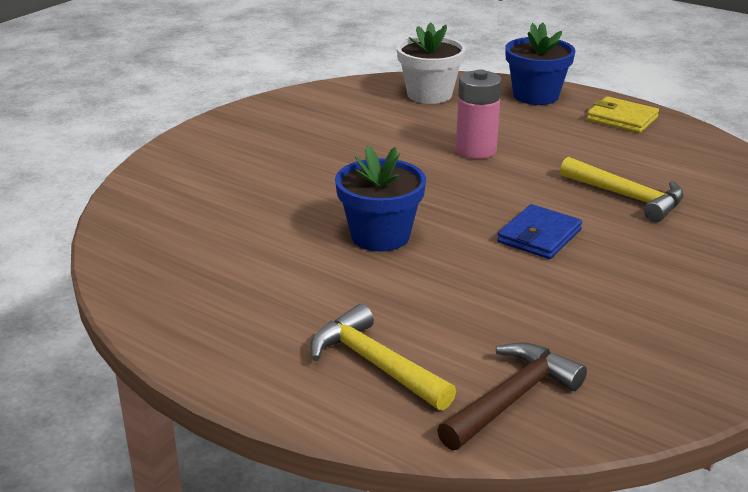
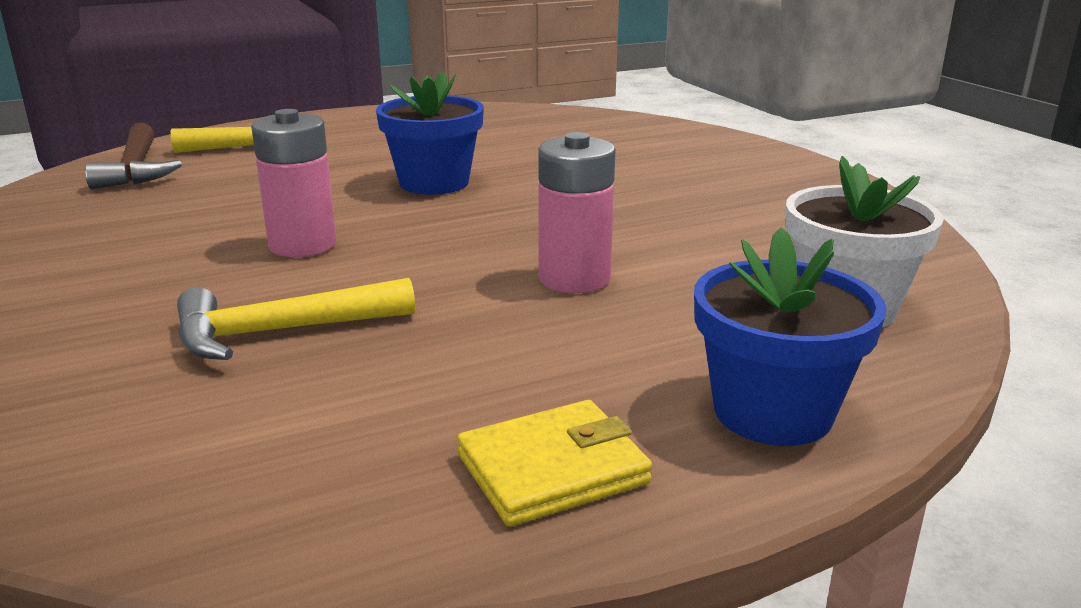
camera: 120 degrees right, 5 degrees down
(539, 236) = (302, 245): blue wallet -> pink battery

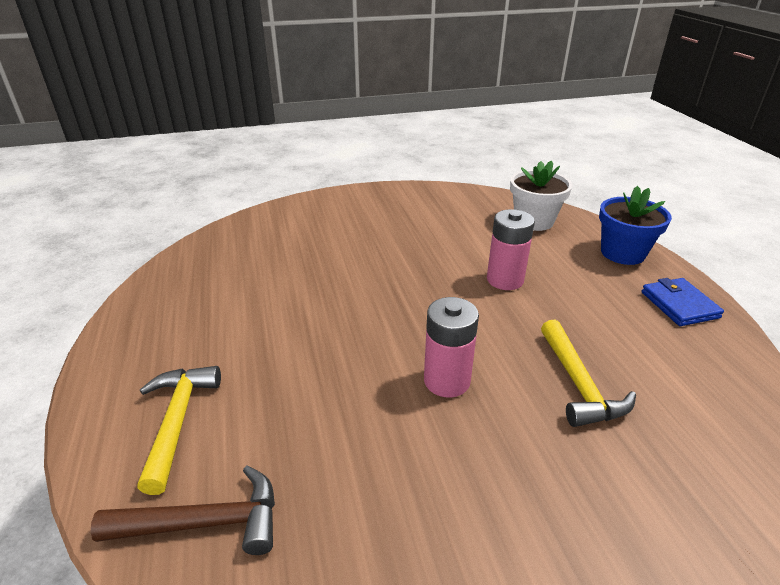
camera: 80 degrees left, 10 degrees up
(434, 183) = (336, 317): blue flower pot -> none
(552, 469) = (679, 305): yellow wallet -> blue wallet

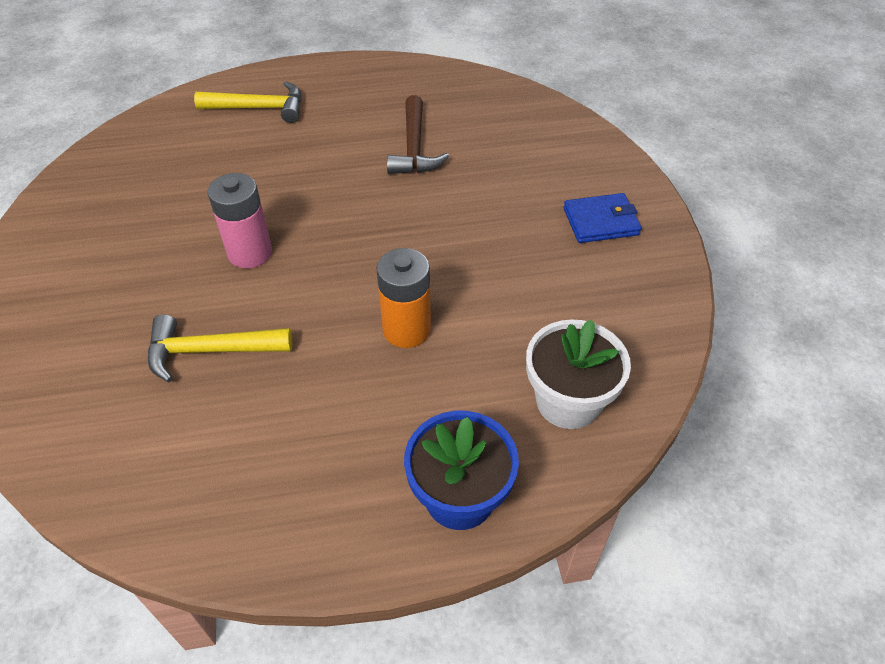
camera: 95 degrees right, 15 degrees up
(205, 523) = (169, 129): brown hammer -> brown hammer (414, 148)
(505, 280) = (406, 329): pink battery -> orange battery
(679, 305) = (313, 516): blue wallet -> blue wallet (601, 221)

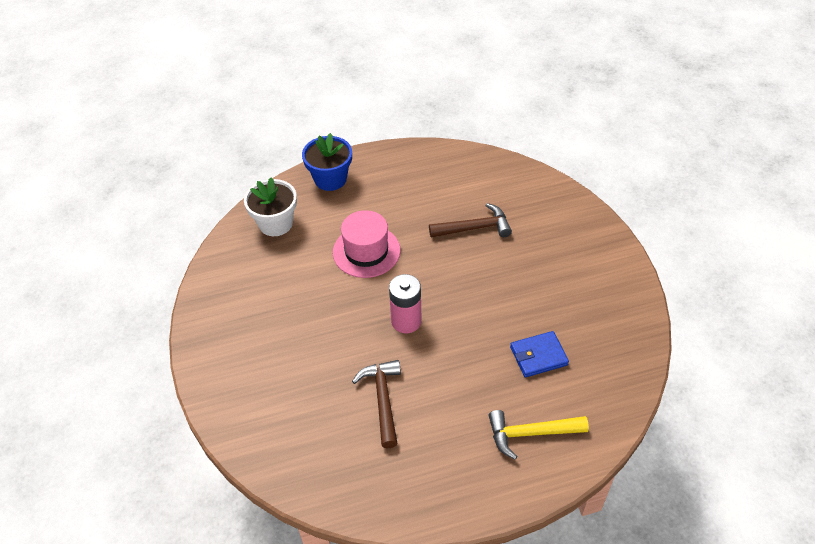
camera: 175 degrees right, 0 degrees up
(210, 351) = (474, 228): yellow hammer -> brown hammer
(250, 253) = (478, 290): pink battery -> pink battery (406, 321)
(406, 329) = (366, 251): orange battery -> pink hat
(601, 221) = (238, 341): blue wallet -> blue wallet (538, 356)

